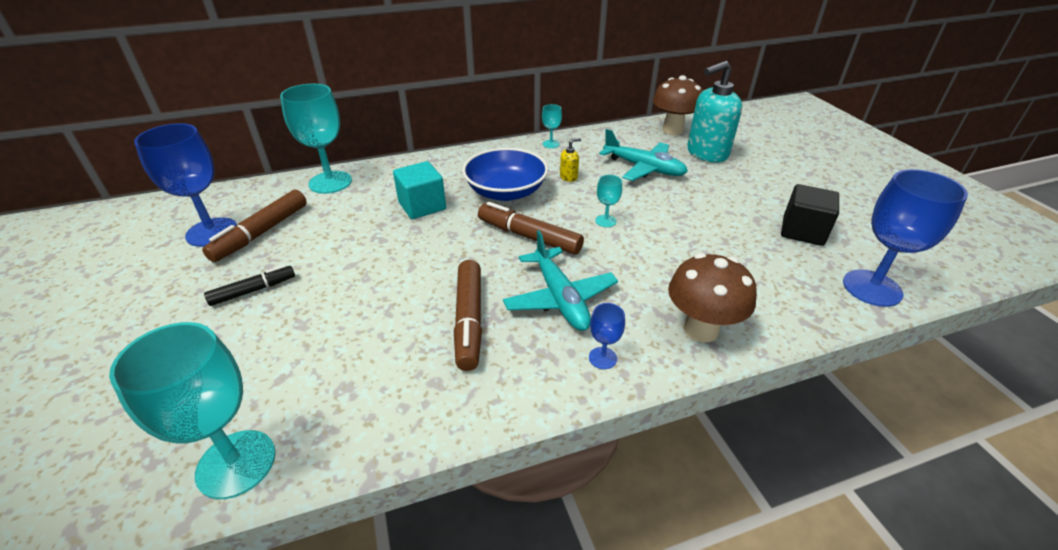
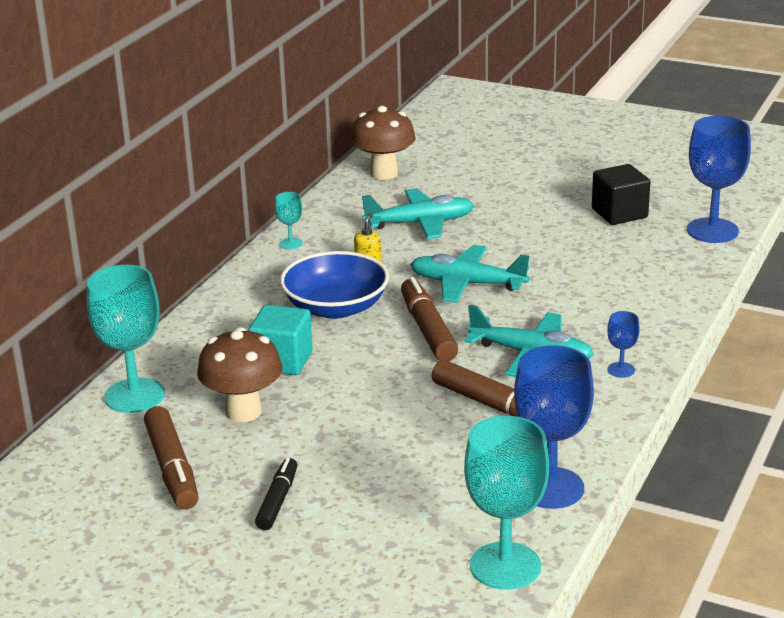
camera: 45 degrees left, 10 degrees down
(212, 232) = (116, 499): blue goblet -> blue goblet (550, 488)
(529, 236) = (428, 329): brown marker -> brown marker turned 90 degrees clockwise
(605, 221) = (467, 284): turquoise goblet -> turquoise plane
(700, 329) = (651, 317): brown mushroom -> brown mushroom (243, 412)
(706, 153) = (451, 182): turquoise soap dispenser -> none

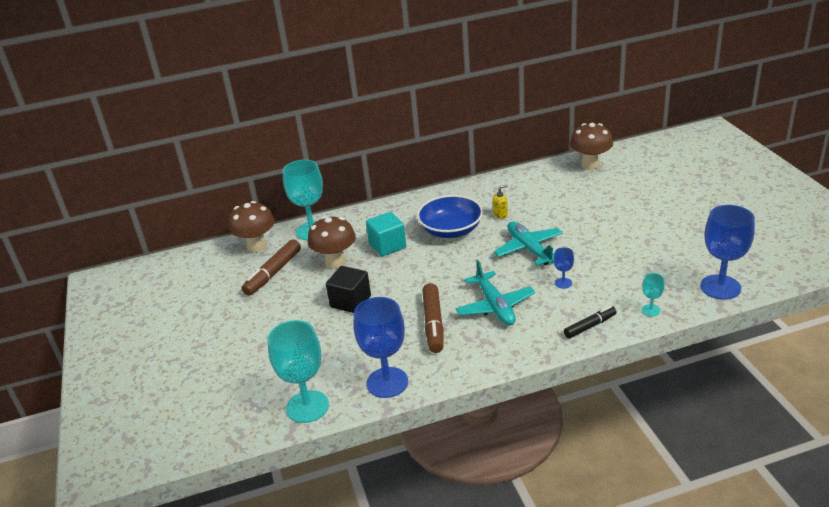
camera: 50 degrees right, 5 degrees up
(80, 453) = (257, 246): none -> brown mushroom
(277, 501) = (282, 313): black marker -> black marker (590, 326)
(291, 243) = (485, 185): turquoise goblet -> turquoise goblet (650, 310)
(420, 223) = (562, 203): turquoise plane -> none
(428, 329) = (471, 264): brown marker -> none
(619, 213) = (680, 248): black cube -> black cube (350, 302)
(621, 370) = (524, 341): blue goblet -> blue goblet (563, 283)

